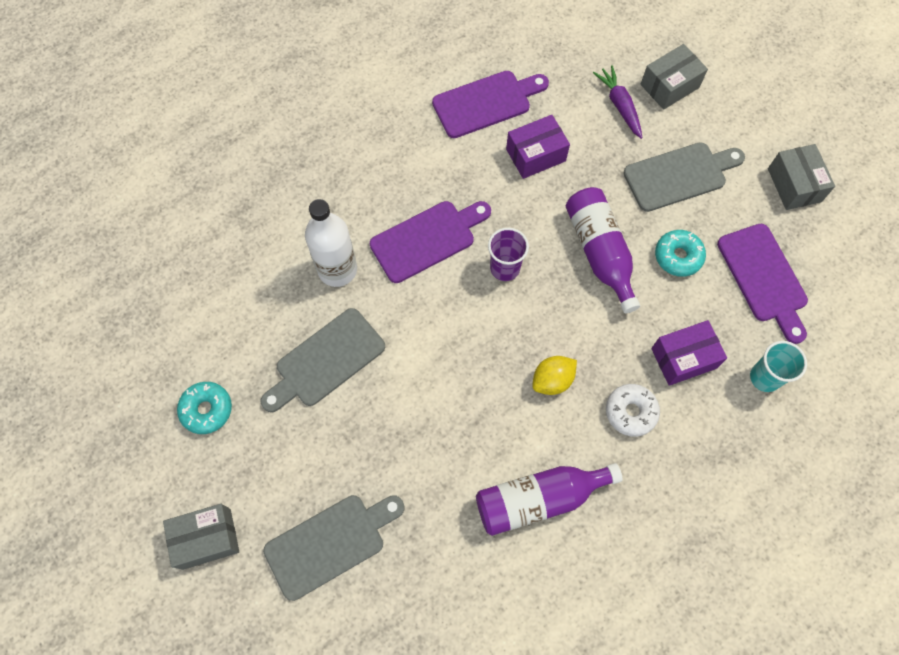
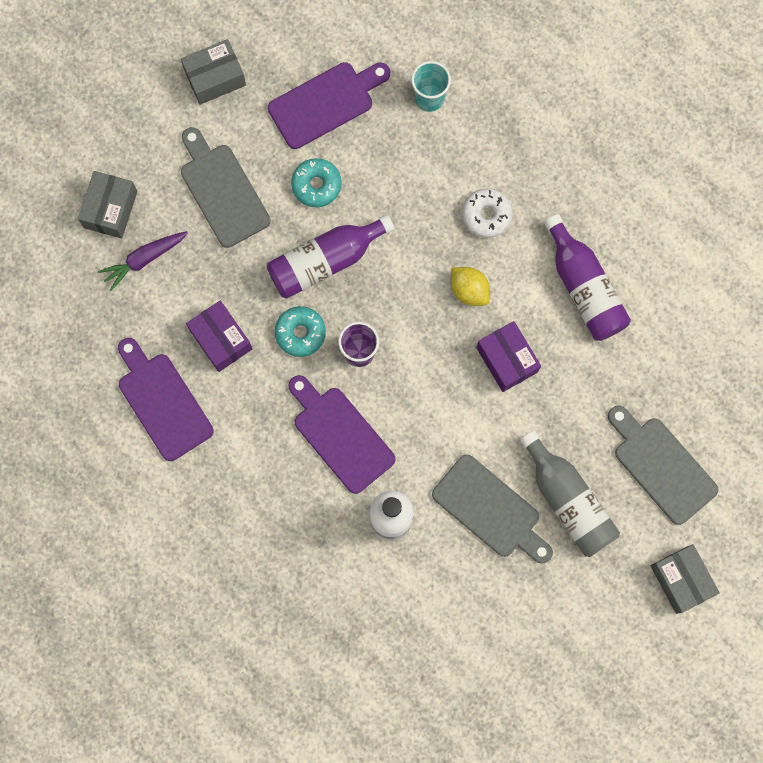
camera: 100 degrees left, 10 degrees up
(206, 410) = (562, 614): turquoise donut -> turquoise donut (300, 333)
(317, 438) = (568, 500): none -> grey bottle
(669, 86) = (110, 209): grey box -> grey box turned 60 degrees clockwise
(683, 358) = (424, 172): purple box -> purple box (507, 360)

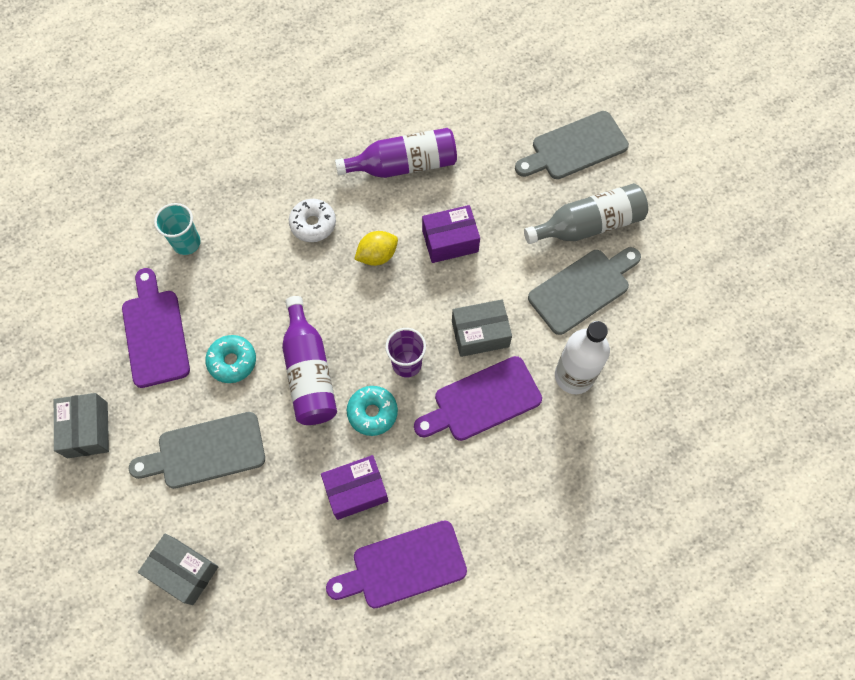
camera: 75 degrees left, 10 degrees down
(144, 259) = (249, 548): purple carrot -> none
(681, 580) = (675, 158): grey box -> grey box (480, 334)

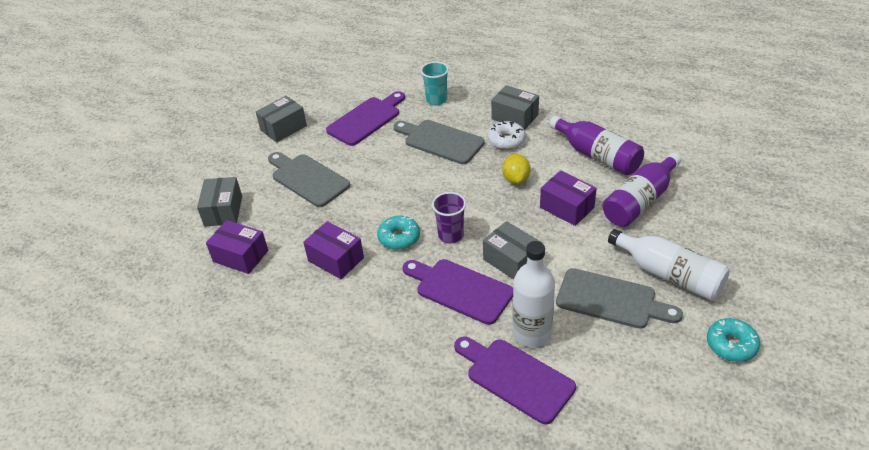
camera: 60 degrees right, 25 degrees down
(232, 361) = (377, 158): turquoise donut -> turquoise donut (731, 345)
(275, 586) = (240, 256): none -> purple box
(284, 191) = (515, 117): none -> grey box
(309, 372) = (400, 193): purple bottle -> purple bottle (640, 201)
(377, 255) = (516, 179): yellow lemon -> yellow lemon turned 60 degrees clockwise
(403, 566) = (299, 312): purple cutting board -> purple cutting board (516, 377)
(574, 147) = (725, 232): grey cutting board -> grey cutting board (440, 141)
(588, 225) = (669, 275): grey bottle -> white bottle

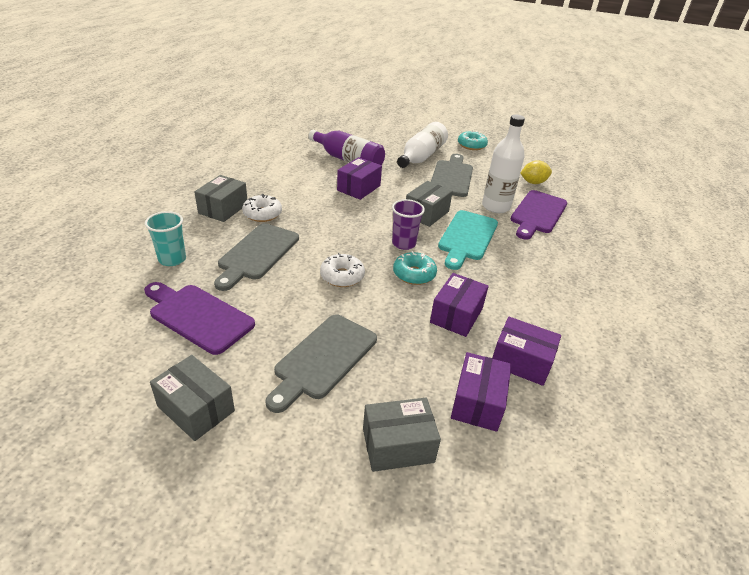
camera: 105 degrees left, 5 degrees down
(270, 292) = (521, 362): none -> purple box
(402, 190) = (342, 276): none -> white donut
(460, 289) = (467, 237): purple cutting board -> turquoise cutting board
(516, 179) = (323, 210): yellow lemon -> yellow lemon (533, 182)
(597, 156) = (291, 172): purple bottle -> none

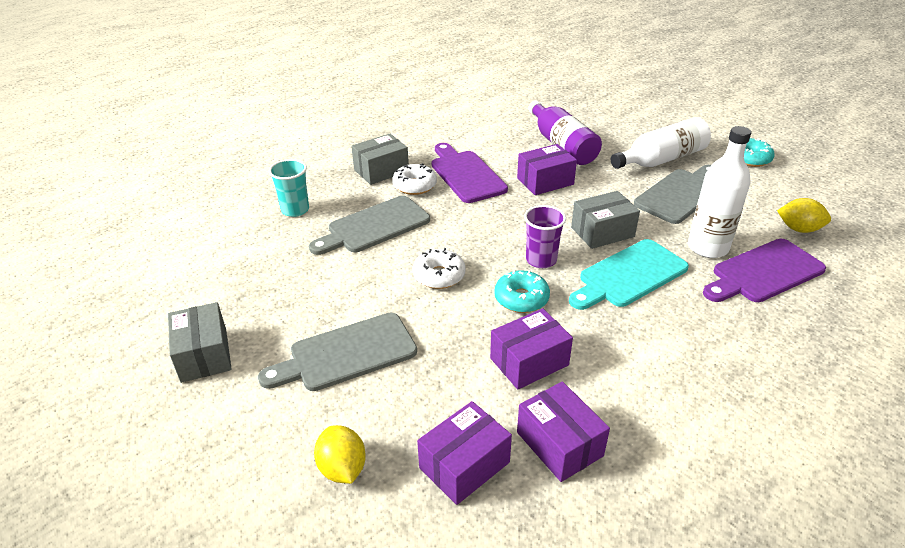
camera: 35 degrees right, 0 degrees up
(198, 316) = (273, 271): purple cutting board -> purple cutting board (466, 174)
(398, 445) = (342, 468): grey box -> yellow lemon

